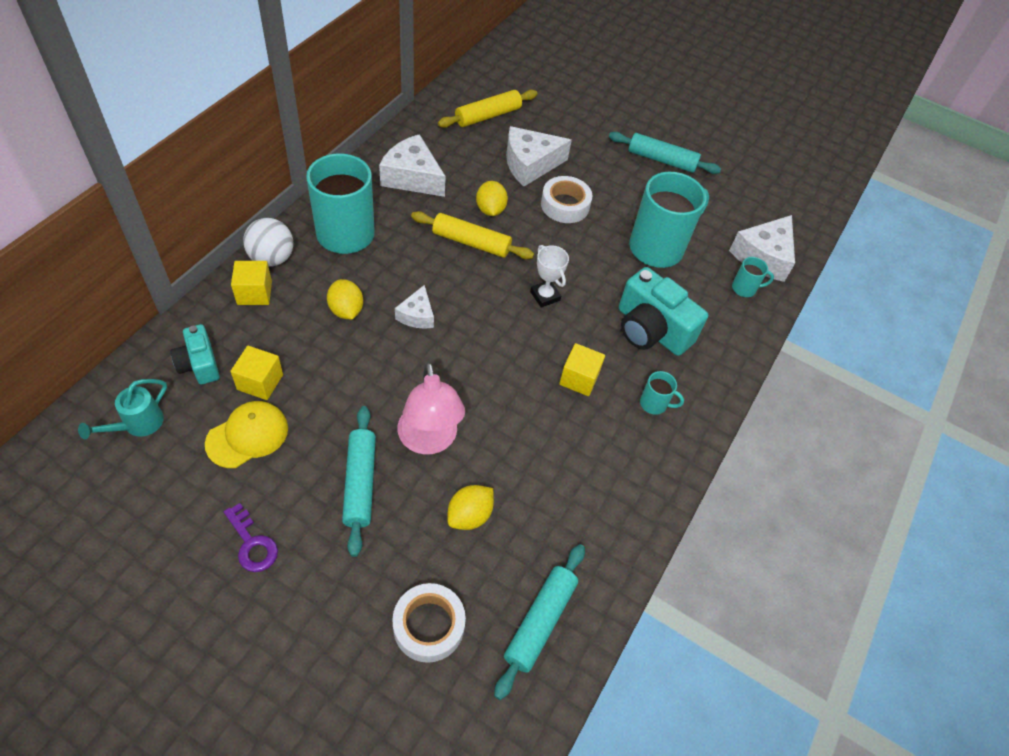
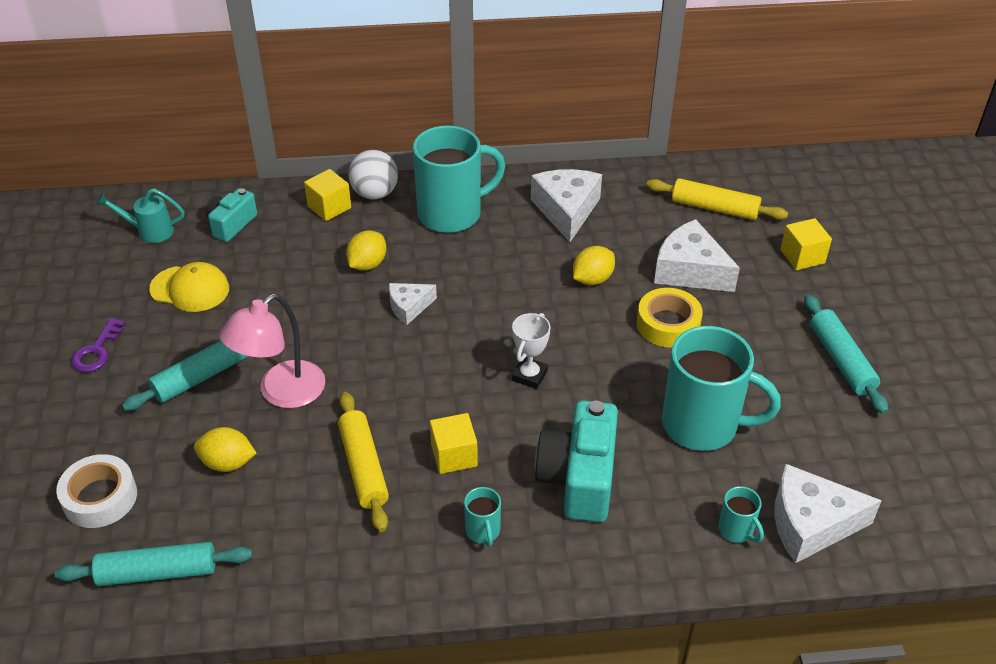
camera: 60 degrees right, 10 degrees down
(260, 382) = (246, 264): yellow cube -> yellow cube (802, 256)
(471, 242) = (535, 290): yellow rolling pin -> yellow rolling pin (363, 467)
(565, 205) = (668, 324): white tape -> yellow tape

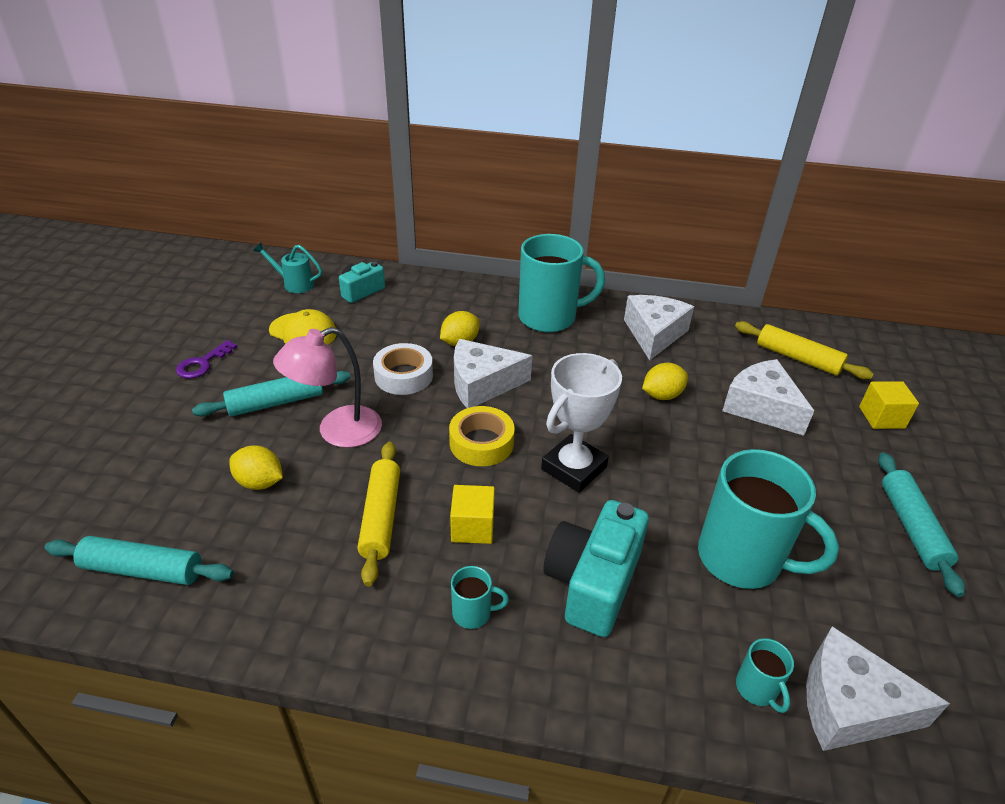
camera: 15 degrees right, 5 degrees down
(100, 497) = (134, 486): white tape -> white tape (403, 376)
(329, 207) = (446, 293): yellow cube -> none
(375, 193) = (489, 290): white ball -> none
(409, 307) = (482, 384): white cheese -> white cheese, size x1.75
(483, 531) = (473, 613): turquoise mug -> turquoise mug turned 90 degrees counterclockwise
(529, 375) = (574, 468): white trophy -> white trophy, size x1.70
(668, 324) = (727, 451): yellow tape -> yellow tape (481, 443)

